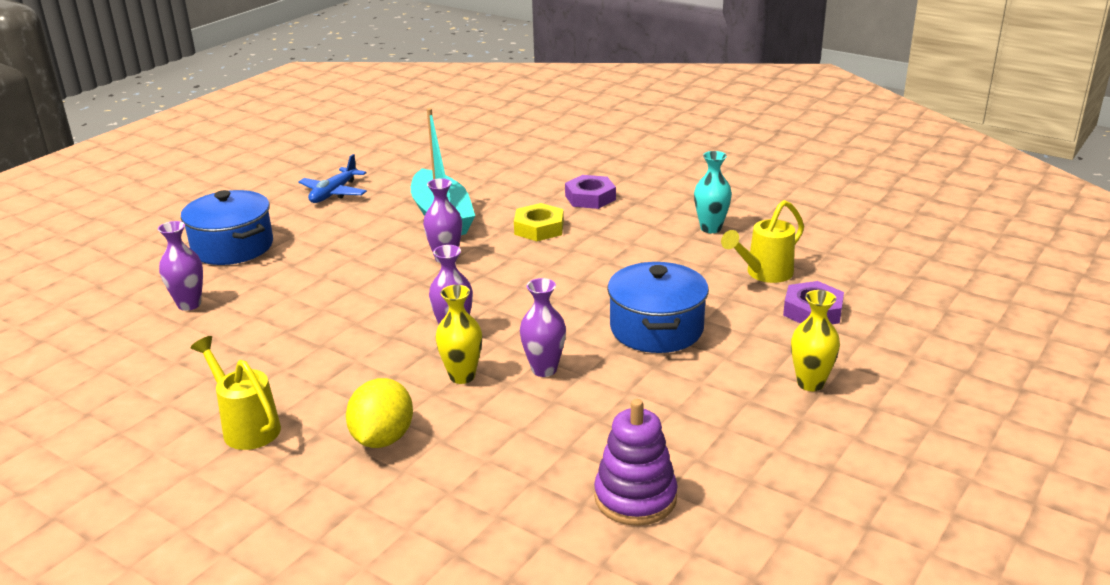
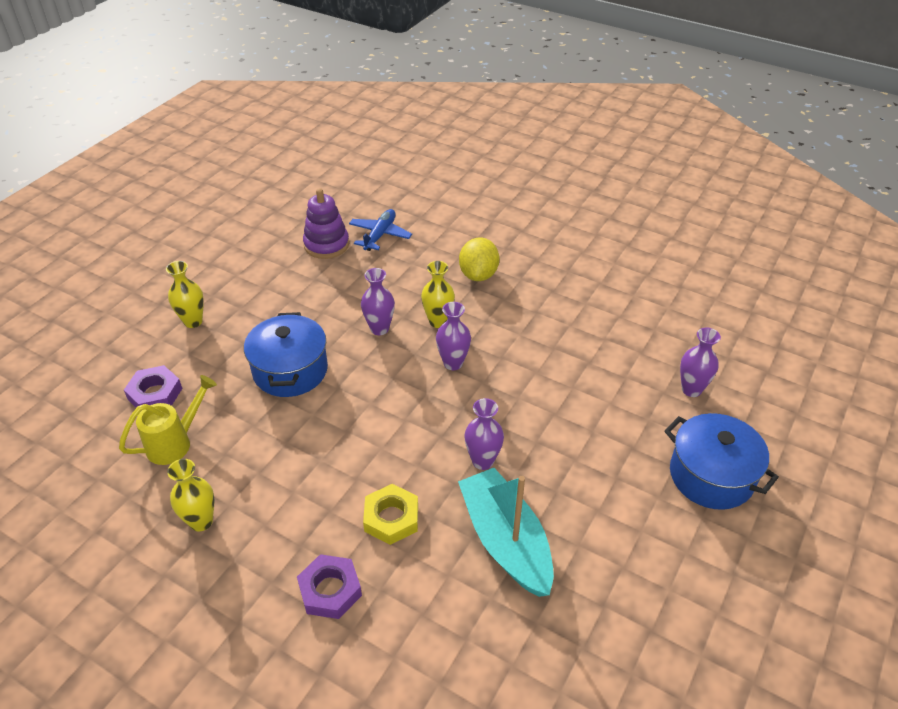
camera: 175 degrees right, 15 degrees up
(246, 426) = (569, 280): yellow watering can -> none
(334, 193) = (660, 597): blue plane -> blue plane (380, 235)
(710, 228) = (201, 521): turquoise vase -> yellow vase

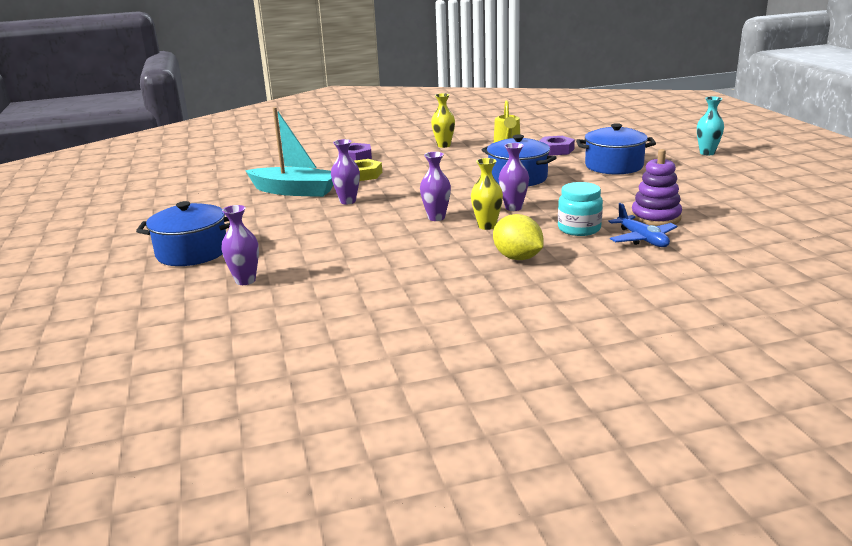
camera: 135 degrees right, 20 degrees down
(99, 278) = (707, 153): none -> turquoise vase
(193, 321) = (614, 166): yellow vase -> blue pot
(390, 271) = (579, 229): none -> turquoise jar

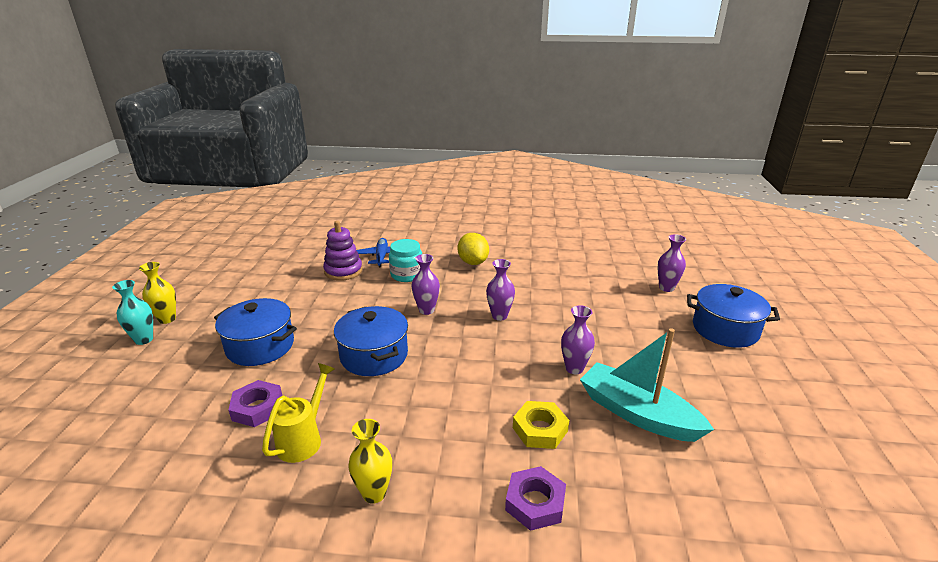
camera: 160 degrees left, 5 degrees up
(487, 226) = (467, 295): yellow vase -> yellow vase (167, 319)

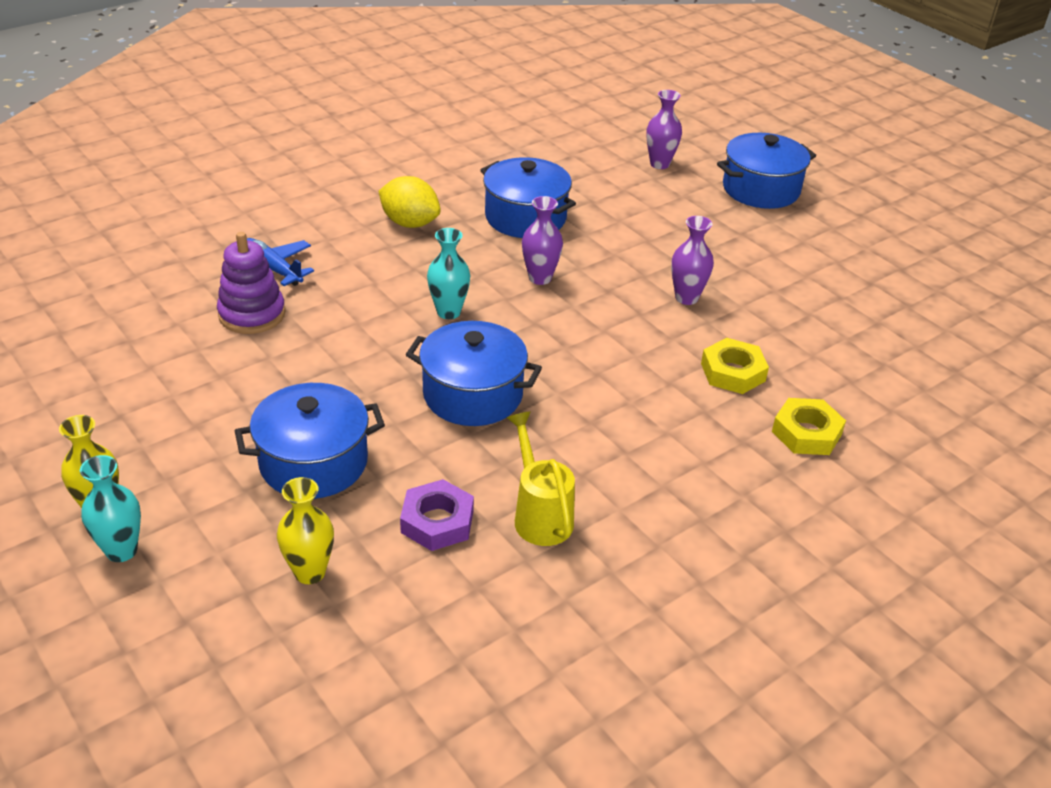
camera: 45 degrees left, 10 degrees up
(374, 493) = (678, 512): yellow vase -> yellow vase (310, 572)
(407, 275) = (351, 279): turquoise jar -> none
(426, 310) = (448, 312): purple vase -> turquoise vase
(535, 502) = (806, 433): purple nut -> yellow nut
(538, 283) = (525, 217): none -> blue pot
(637, 414) = (787, 312): turquoise boat -> none

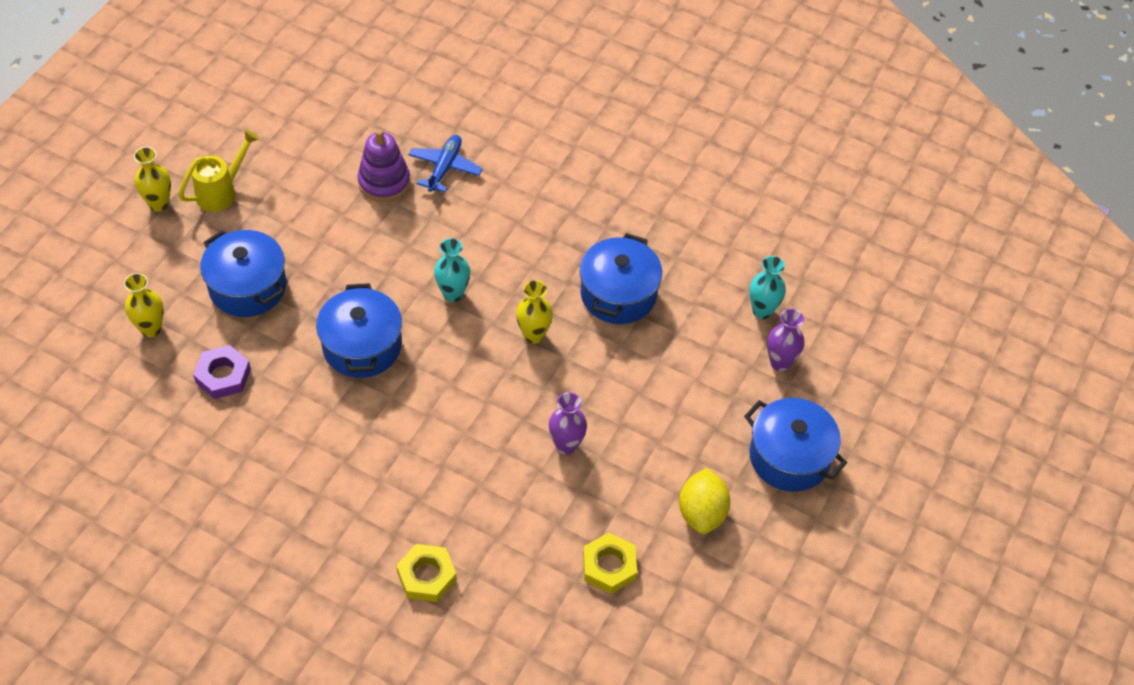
camera: 65 degrees right, 15 degrees up
(121, 550) = (130, 231): turquoise vase -> turquoise vase (762, 311)
(410, 223) = (559, 222): yellow lemon -> yellow lemon (702, 513)
(539, 514) = (255, 430): yellow watering can -> yellow watering can (222, 191)
(540, 278) = (533, 335): purple vase -> yellow vase
(733, 372) = (479, 506): yellow nut -> yellow nut (609, 566)

